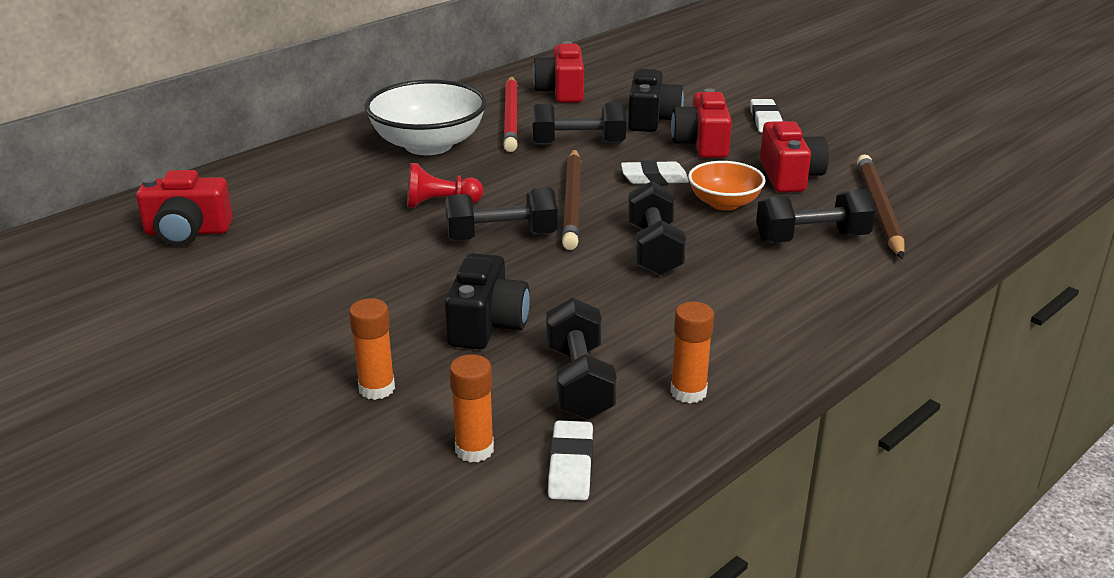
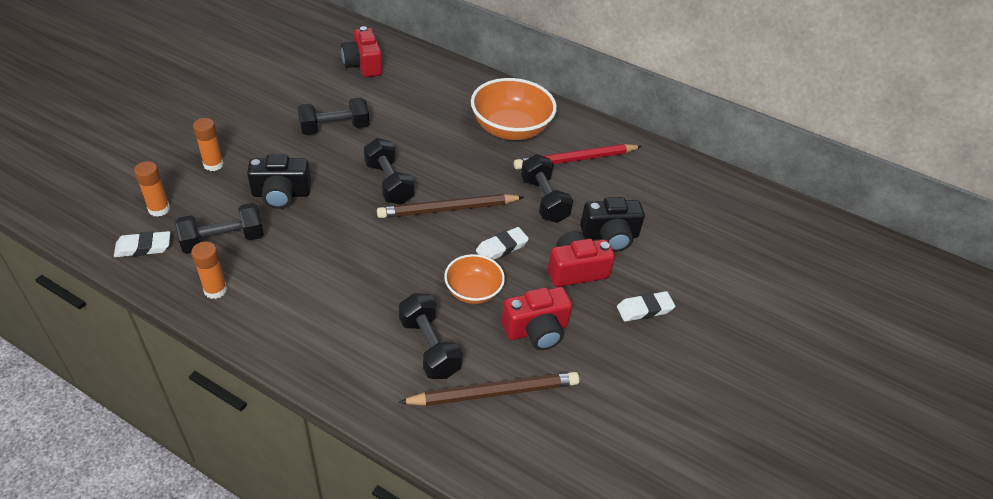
camera: 70 degrees right, 15 degrees up
(428, 145) = (510, 129): white bowl -> orange bowl
(440, 203) = (426, 149): red pawn -> none
(561, 91) = (638, 178): red camera -> none
(654, 178) = (502, 247): white eraser -> white eraser turned 75 degrees clockwise
(654, 250) = (389, 258): black dumbbell -> black dumbbell (334, 128)

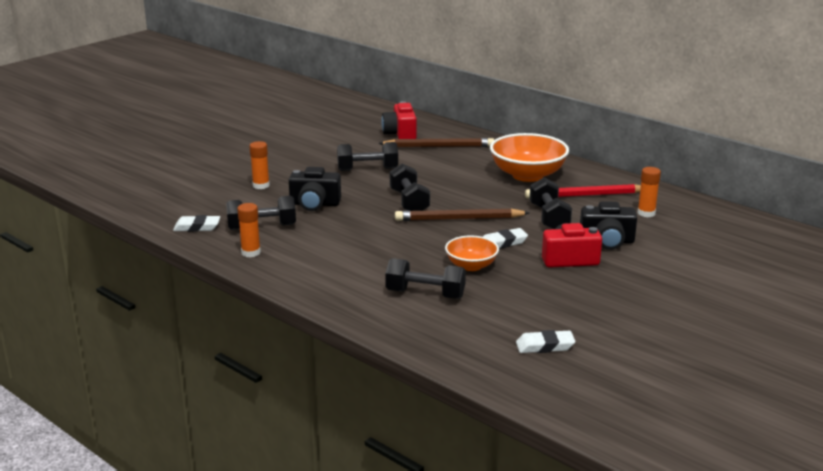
camera: 15 degrees right, 20 degrees down
(159, 209) = (212, 207): orange glue stick -> orange glue stick (646, 213)
(429, 347) = (425, 294): black dumbbell -> black dumbbell turned 60 degrees counterclockwise
(494, 392) = (477, 322): brown pencil -> brown pencil (439, 146)
(536, 330) = (524, 291): red camera -> none
(644, 309) = (629, 285): white eraser -> white eraser (545, 346)

